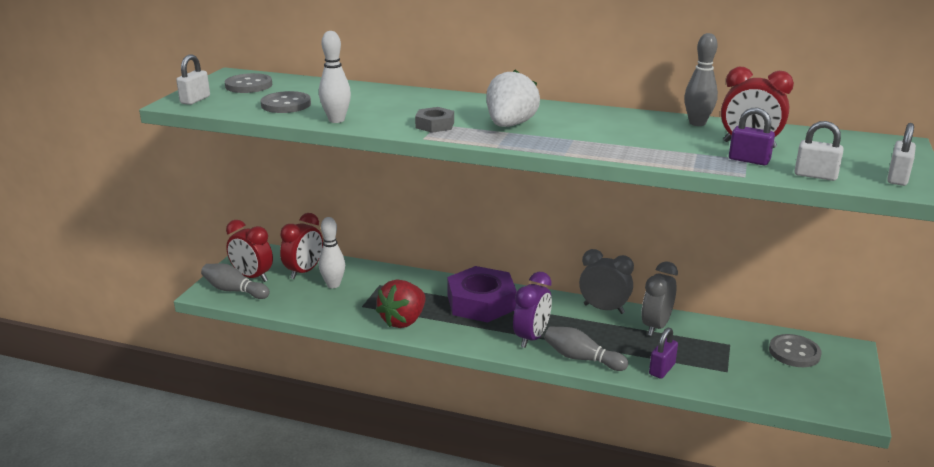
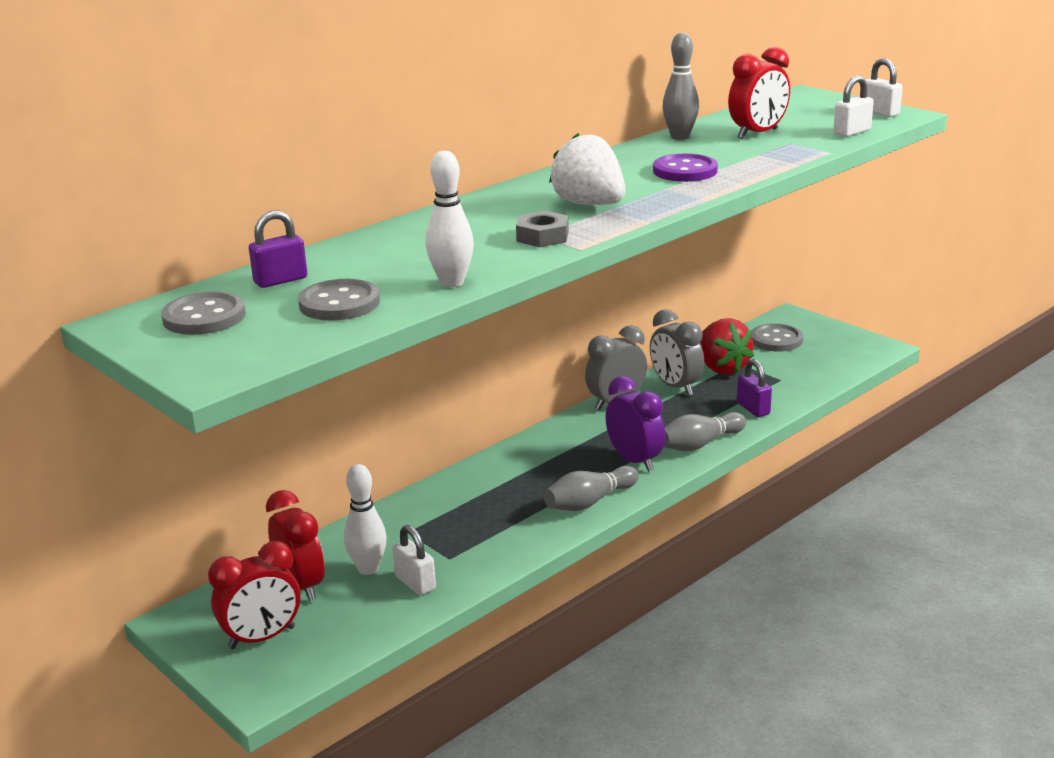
camera: 60 degrees left, 0 degrees up
(195, 100) = (218, 361): white padlock -> white padlock (415, 583)
(234, 290) = (285, 663): grey bowling pin -> grey bowling pin (589, 502)
(403, 321) = (518, 535): red strawberry -> red strawberry (721, 368)
(481, 302) = (529, 471): purple nut -> none
(619, 138) = (685, 171): none -> purple button
(749, 160) = (795, 142): purple padlock -> purple padlock (280, 280)

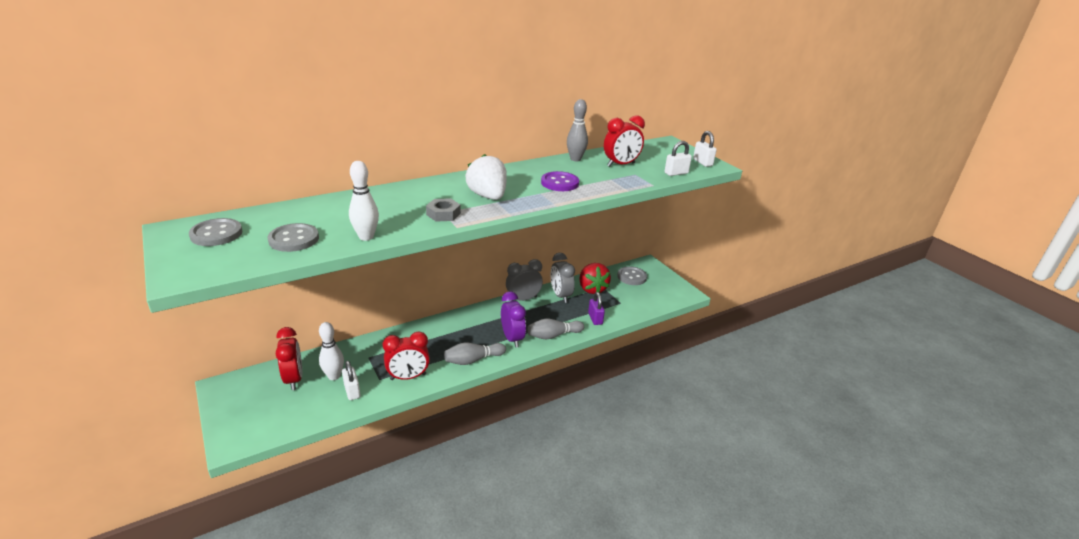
camera: 10 degrees right, 5 degrees up
(262, 638) = (254, 407): red clock -> red clock (408, 377)
(280, 280) = (279, 217): purple padlock -> none

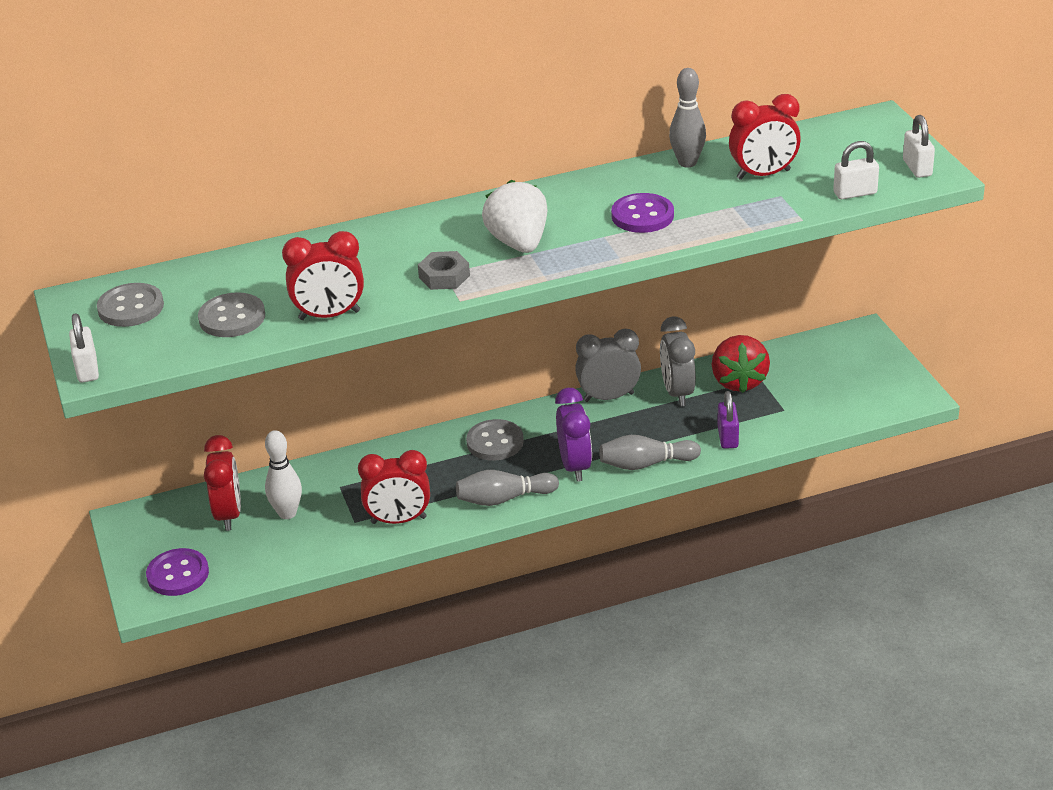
camera: 15 degrees right, 5 degrees up
(256, 423) = (178, 574): none -> purple button
(352, 391) = (313, 537): white padlock -> white padlock (87, 369)
(366, 237) = (329, 315): white bowling pin -> red clock
(631, 277) = (821, 360): grey button -> grey button (495, 442)

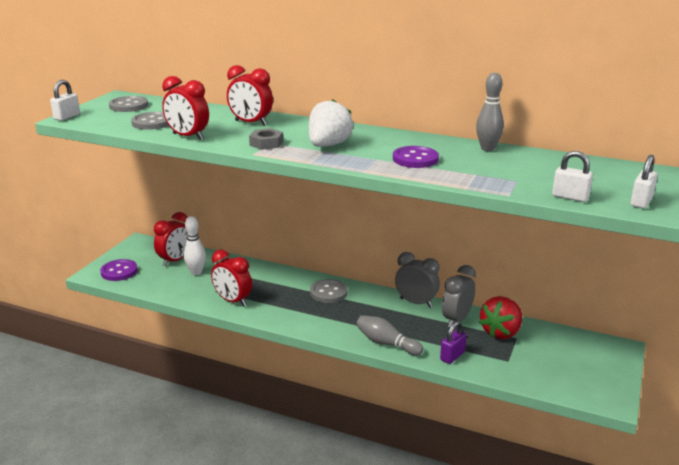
camera: 40 degrees right, 10 degrees down
(504, 499) = (292, 319): grey bowling pin -> none
(575, 466) = (349, 324): purple clock -> none
(763, 175) = (524, 168): red clock -> red clock (251, 123)

